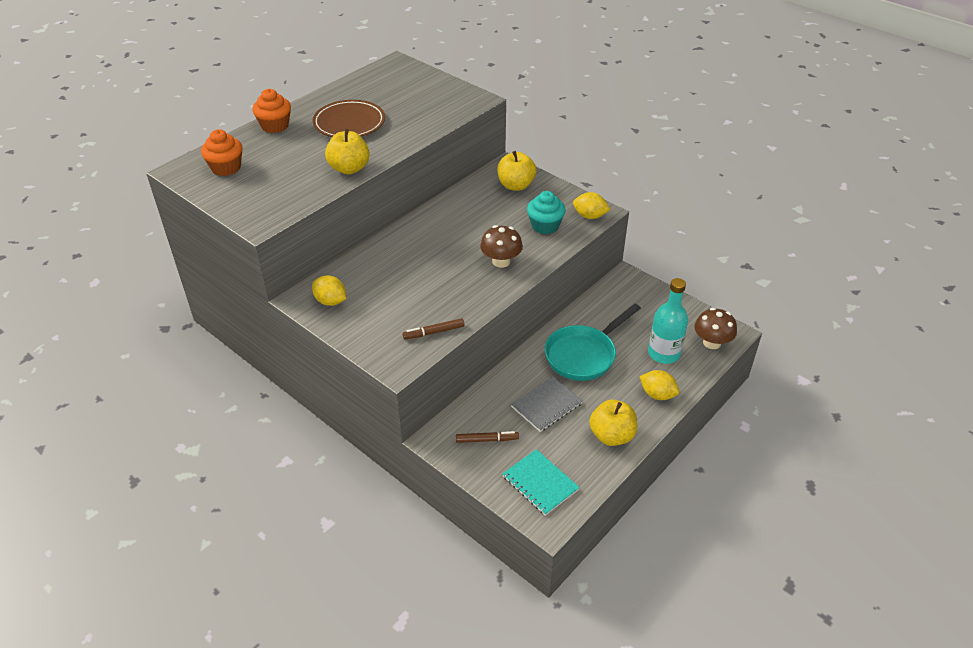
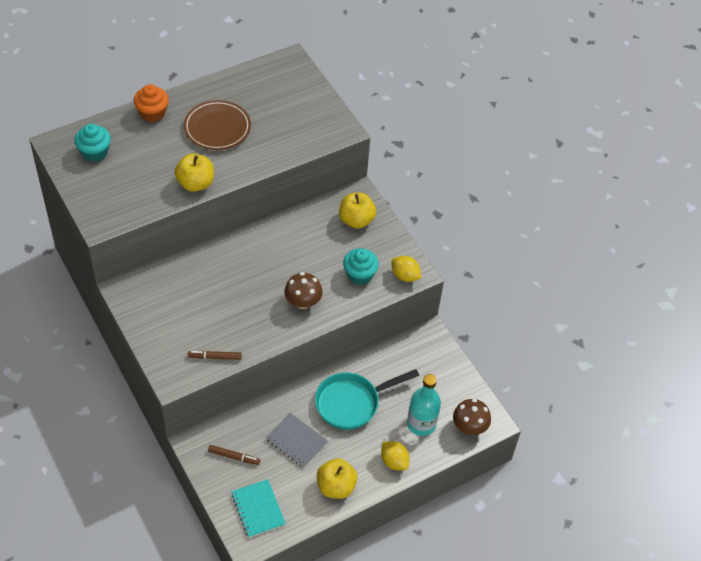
camera: 15 degrees right, 10 degrees up
(226, 168) = (94, 152): orange cupcake -> turquoise cupcake
(330, 301) = (145, 299): yellow lemon -> none
(546, 405) = (296, 441): grey notebook -> grey notebook turned 60 degrees clockwise

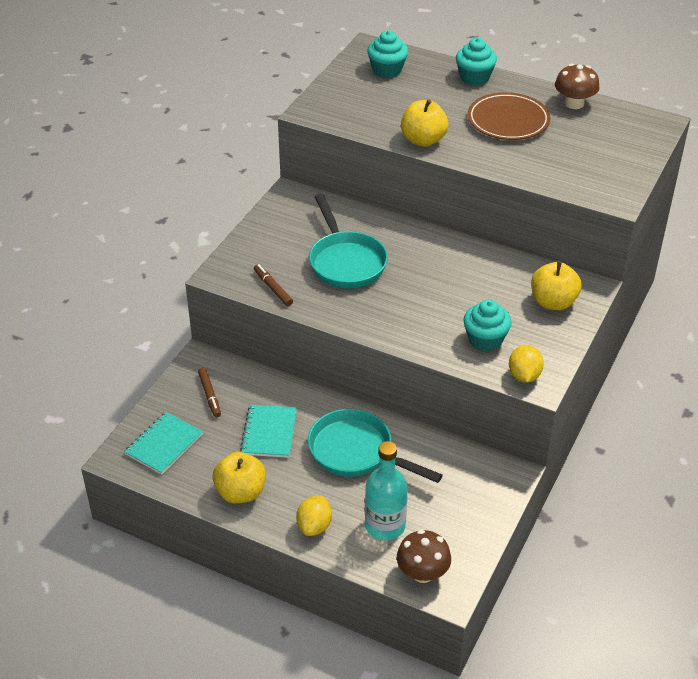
camera: 60 degrees right, 10 degrees down
(152, 113) = (474, 77): orange cupcake -> turquoise cupcake
(224, 301) = (346, 262): none -> turquoise pan
(296, 441) = (269, 432): grey notebook -> turquoise notebook
(303, 302) = (403, 315): brown mushroom -> brown mushroom (574, 103)

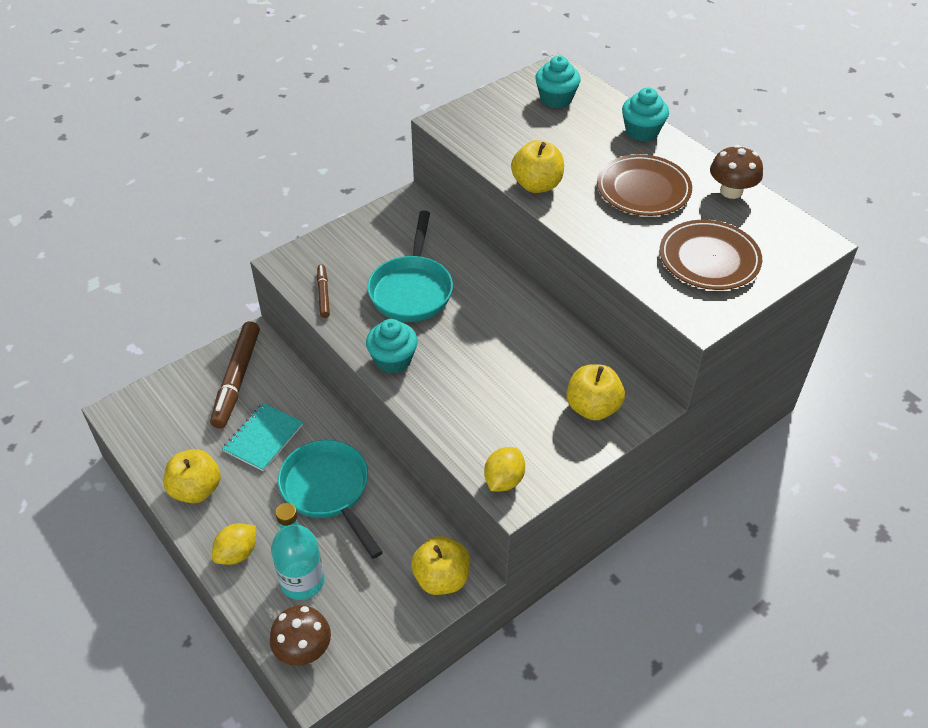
camera: 25 degrees right, 5 degrees up
(164, 444) = (164, 414): turquoise notebook -> none
(209, 395) = (237, 379): brown marker -> brown marker, size x1.94
(485, 339) = (491, 424): turquoise cupcake -> turquoise cupcake (393, 360)
(494, 481) = (441, 578): none -> yellow apple
(593, 157) = (709, 259): none -> brown plate

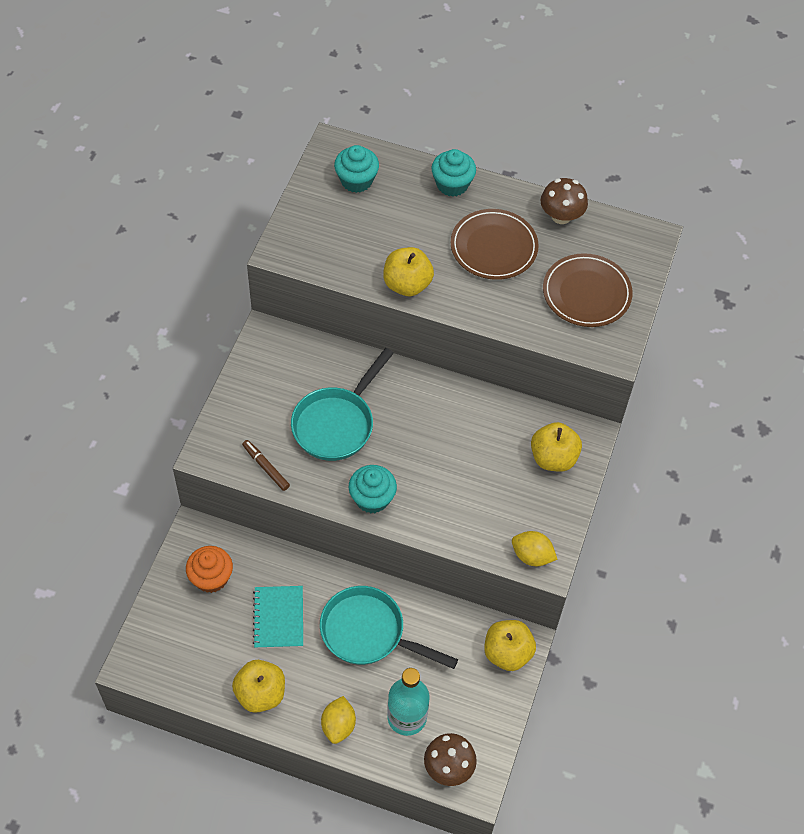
camera: 35 degrees left, 10 degrees up
(237, 379) = (211, 578): brown marker -> orange cupcake
(412, 289) = (337, 423): turquoise pan -> turquoise pan turned 60 degrees clockwise
(504, 480) = (532, 556): yellow lemon -> yellow lemon turned 60 degrees counterclockwise

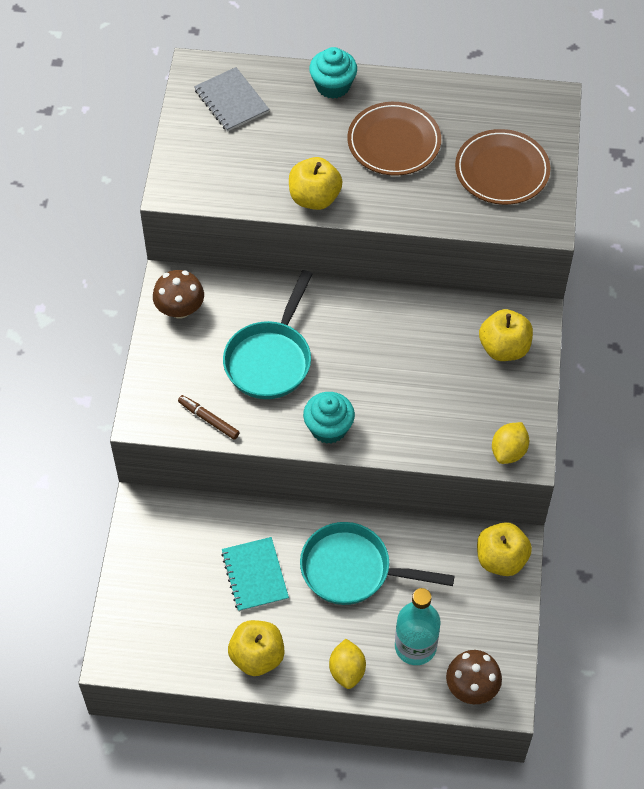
camera: 10 degrees left, 0 degrees up
(211, 578) = (172, 549): orange cupcake -> none
(356, 180) = (231, 101): turquoise cupcake -> grey notebook
(532, 556) = (508, 451): yellow lemon -> yellow lemon turned 75 degrees counterclockwise
(561, 216) = (454, 96): brown mushroom -> brown mushroom (180, 309)

